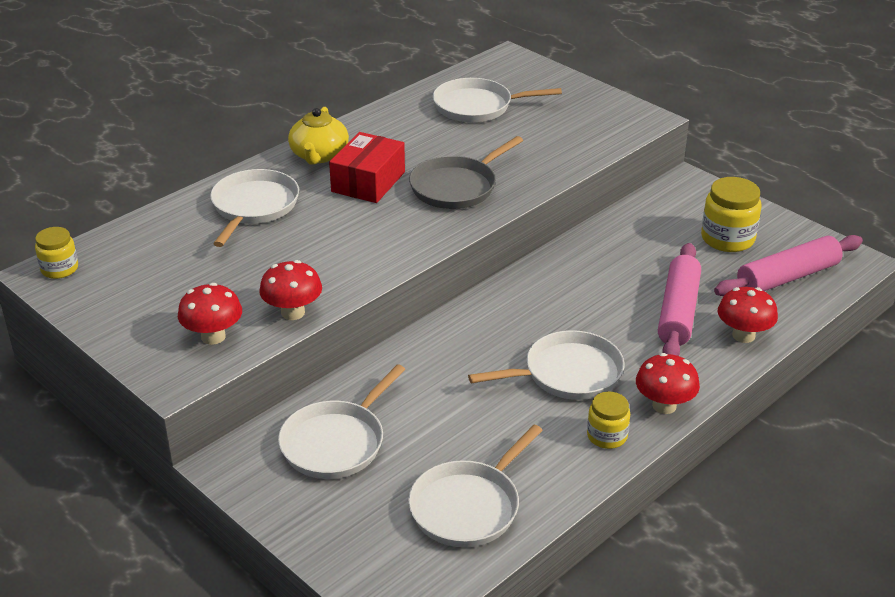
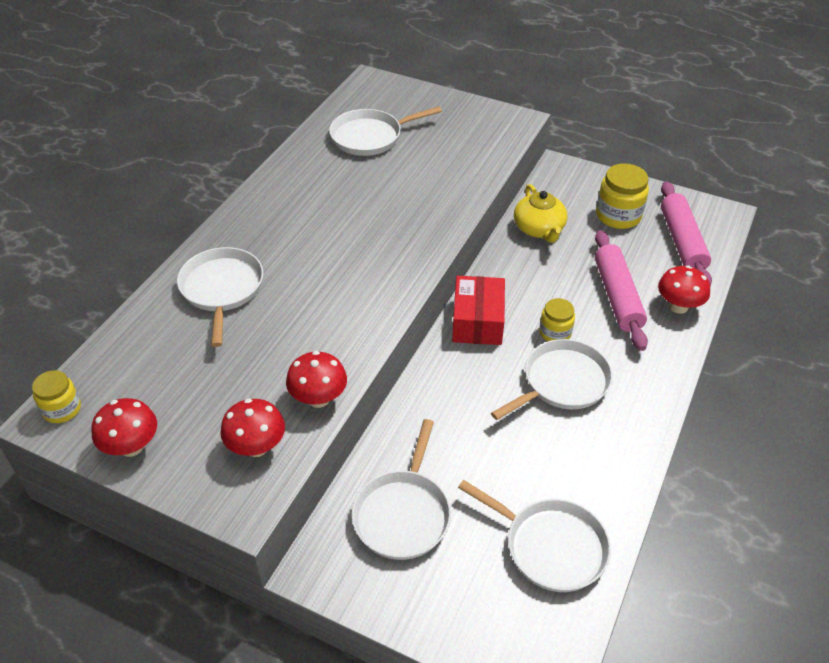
camera: 20 degrees left, 10 degrees up
(319, 155) = (255, 219): yellow teapot -> yellow teapot (539, 229)
(368, 182) = (315, 237): red box -> red box (477, 321)
(456, 187) = (396, 225): grey pan -> none
(468, 507) = (551, 546): white pan -> white pan turned 75 degrees counterclockwise
(607, 436) = (625, 437): yellow jar -> yellow jar (555, 333)
(664, 405) = (654, 393): red mushroom -> red mushroom (131, 446)
(787, 277) = (682, 241): pink rolling pin -> pink rolling pin turned 45 degrees counterclockwise

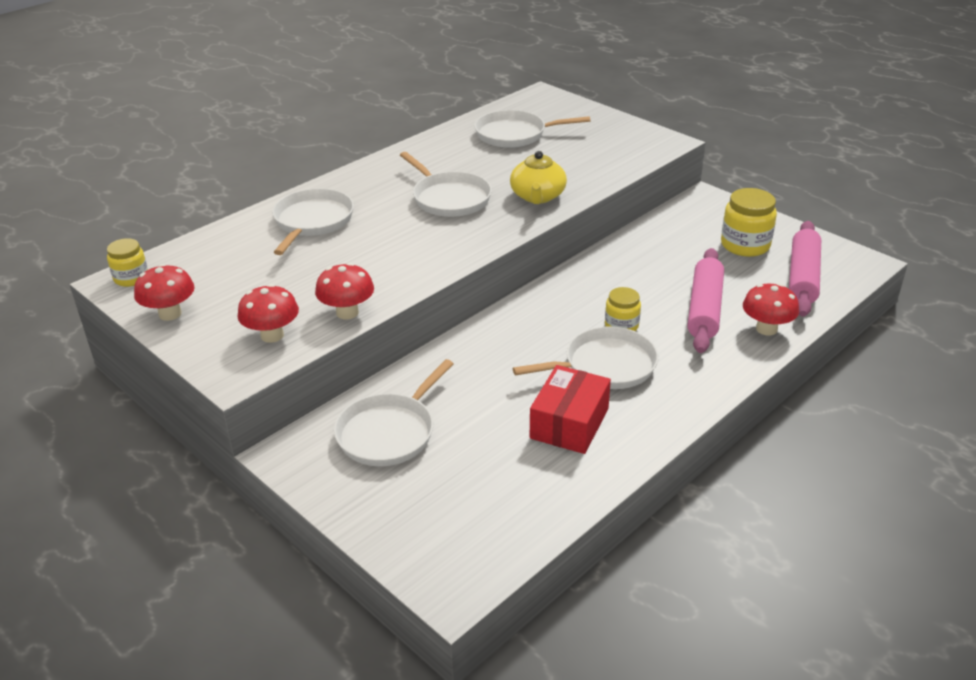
camera: 20 degrees right, 10 degrees down
(477, 321) = (549, 302): red box -> red box (569, 423)
(539, 229) = (654, 242): yellow teapot -> yellow teapot (537, 196)
(551, 546) = (516, 490): white pan -> white pan (449, 198)

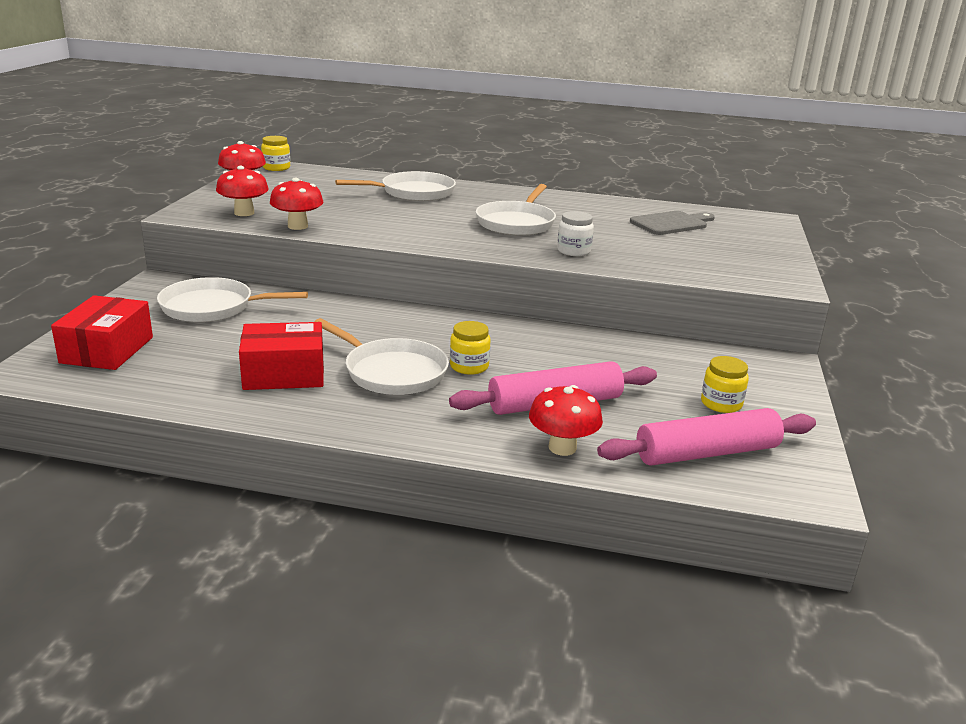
camera: 55 degrees right, 10 degrees down
(438, 523) = (107, 350): none -> red box
(514, 134) = (671, 223): white pan -> grey cutting board
(537, 196) = (573, 251): yellow teapot -> white jar
(745, 245) = (721, 404): yellow jar -> yellow jar, size x0.62

